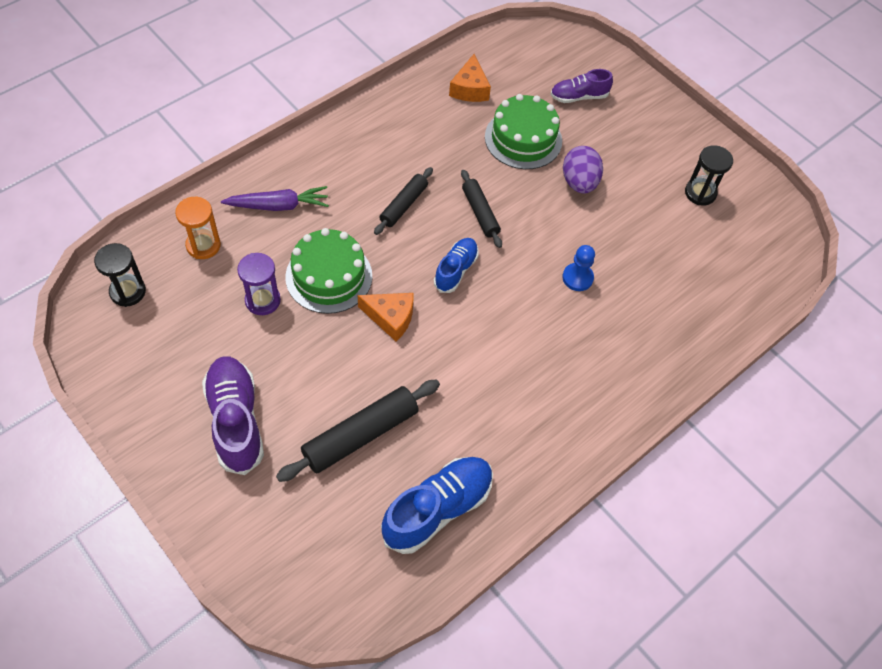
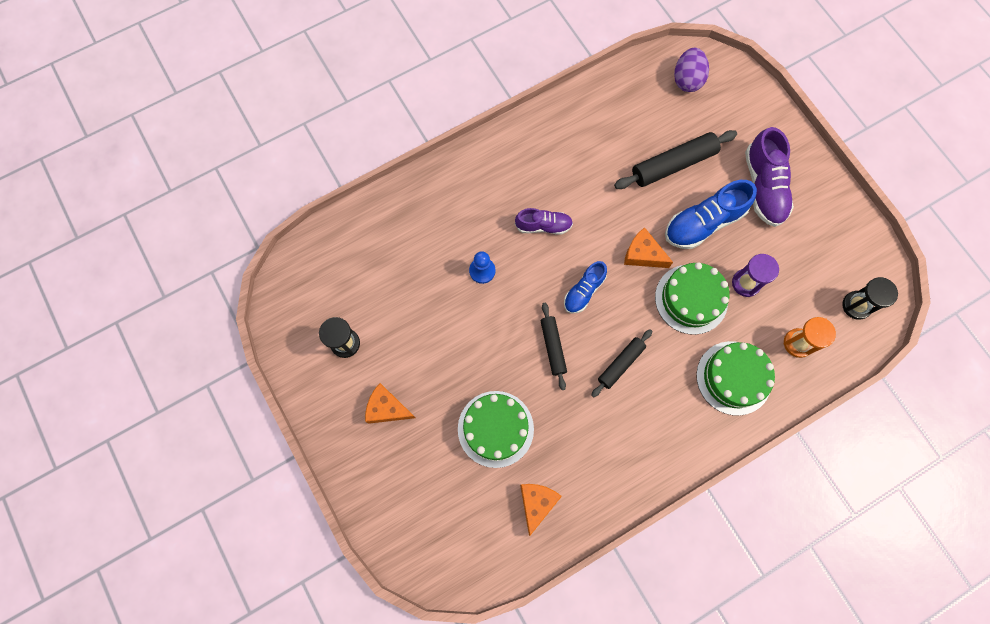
camera: 165 degrees left, 15 degrees up
(278, 205) = (733, 378): purple carrot -> green cake
(437, 509) = (624, 108): blue shoe -> blue shoe (703, 223)
(579, 96) = (426, 478): purple shoe -> purple shoe (543, 226)
(579, 182) = (454, 369): purple egg -> purple egg (687, 80)
(635, 144) = (387, 408): none -> orange cheese

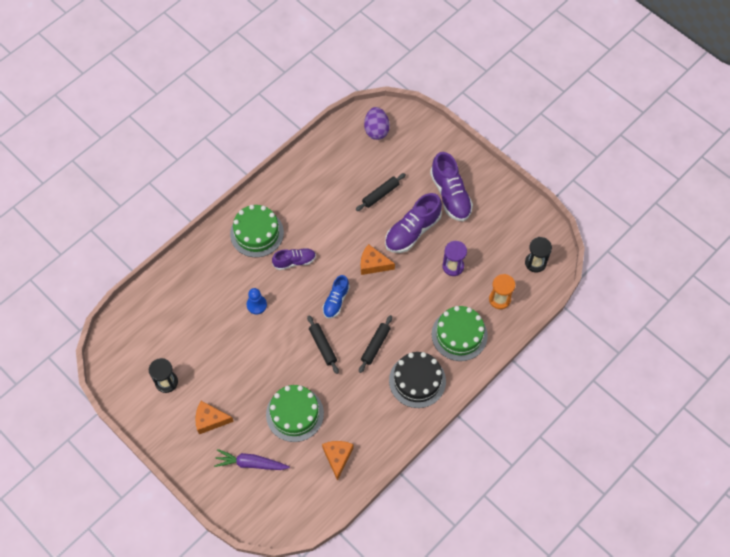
camera: 15 degrees left, 10 degrees down
(424, 481) = (251, 463): none -> purple carrot
(664, 426) = (417, 380): none -> black cake
(673, 164) = (380, 194): black rolling pin -> black rolling pin, size x0.62
(691, 299) = (416, 287): green cake -> green cake (257, 233)
(703, 223) = (412, 231): blue shoe -> purple shoe

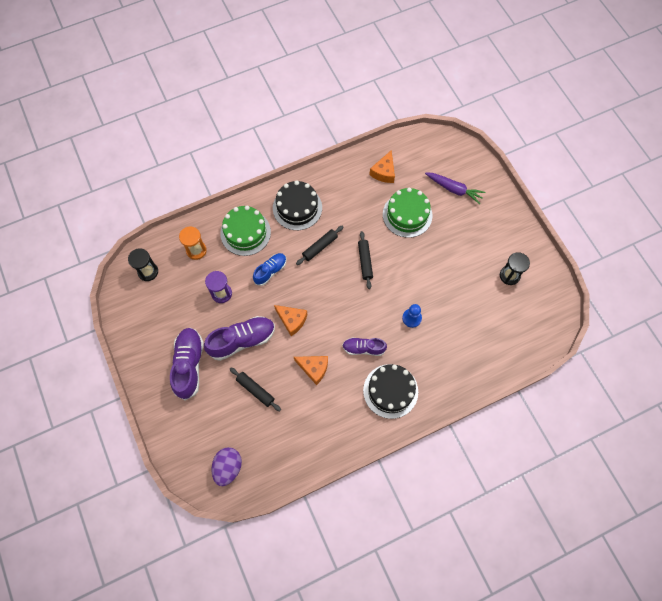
camera: 160 degrees left, 5 degrees up
(210, 420) = (478, 232): orange cheese -> orange cheese (314, 368)
(257, 233) = (390, 391): green cake -> black cake
(336, 301) = (339, 297): blue shoe -> blue shoe (270, 271)
(380, 194) = (255, 390): black rolling pin -> black rolling pin turned 60 degrees clockwise

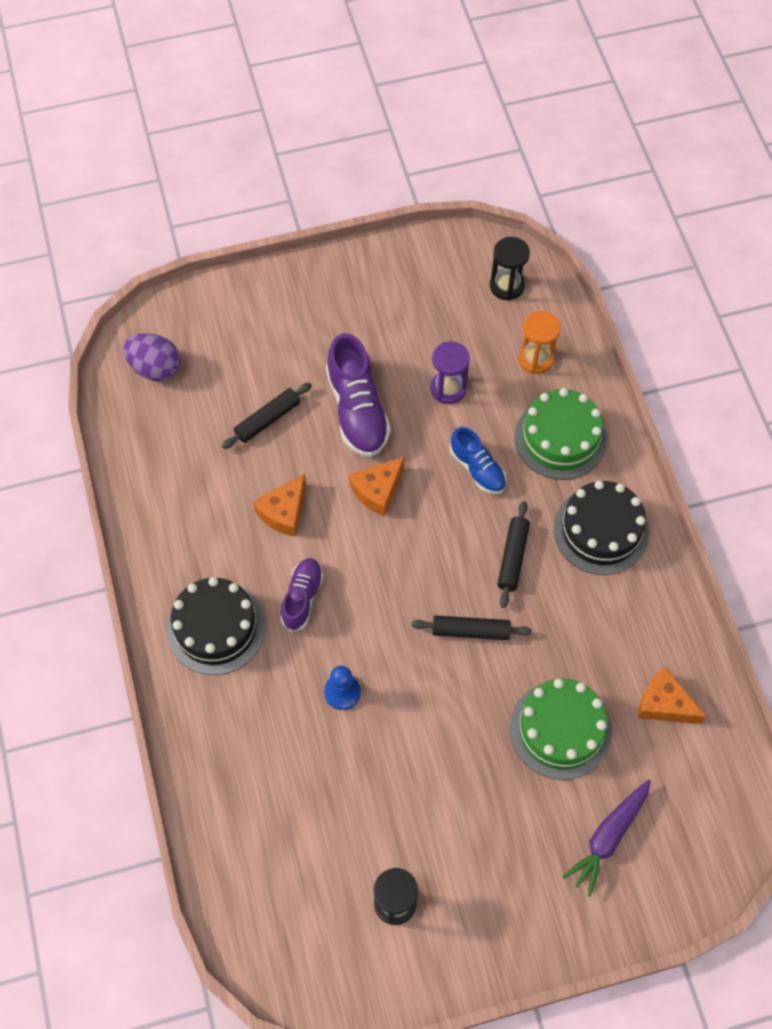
camera: 100 degrees right, 5 degrees down
(189, 365) = (331, 330): purple shoe -> none
(320, 247) = (513, 557): black rolling pin -> black rolling pin turned 45 degrees clockwise

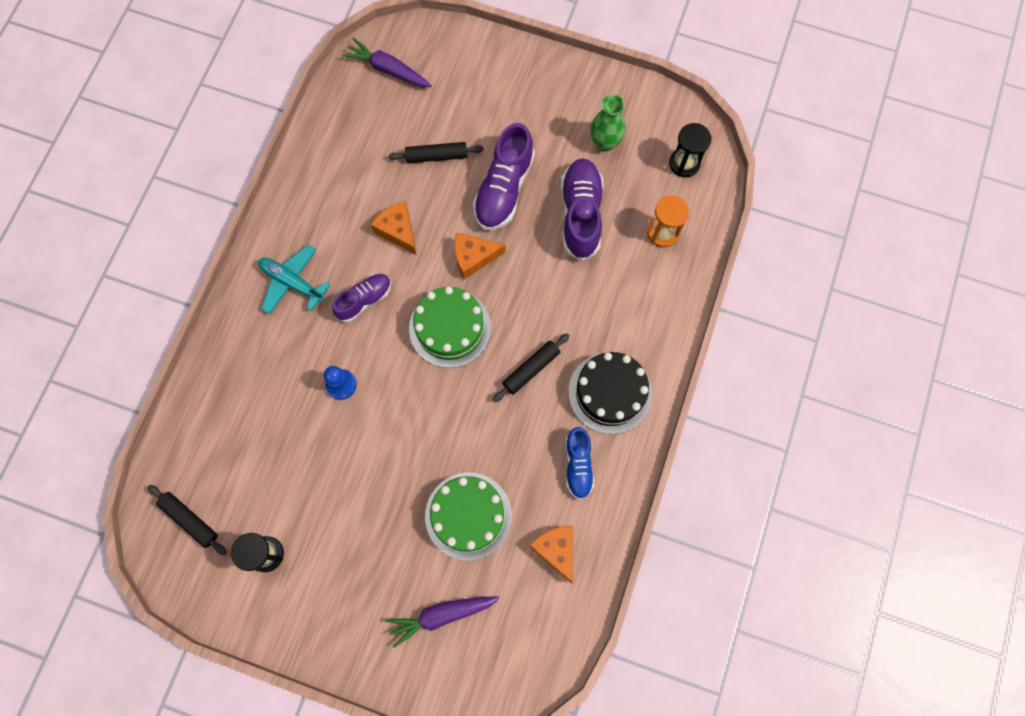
camera: 35 degrees right, 10 degrees up
(155, 368) = (388, 70): purple egg -> purple carrot
(216, 628) = (292, 282): black cake -> turquoise plane
(284, 512) = (398, 230): orange cheese -> orange cheese turned 75 degrees clockwise
(419, 311) = (605, 143): none -> green vase
(448, 389) = (580, 214): purple hourglass -> purple shoe
(471, 631) = (460, 402): black rolling pin -> black rolling pin (190, 520)
(477, 469) = (556, 288): blue shoe -> blue shoe (578, 465)
(560, 438) = (634, 304): green cake -> green cake (450, 328)

